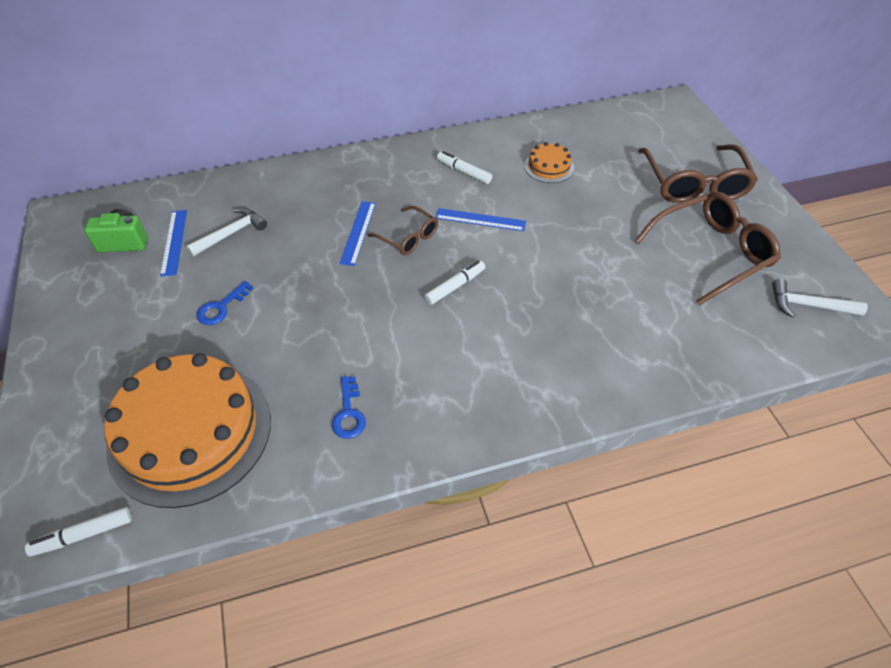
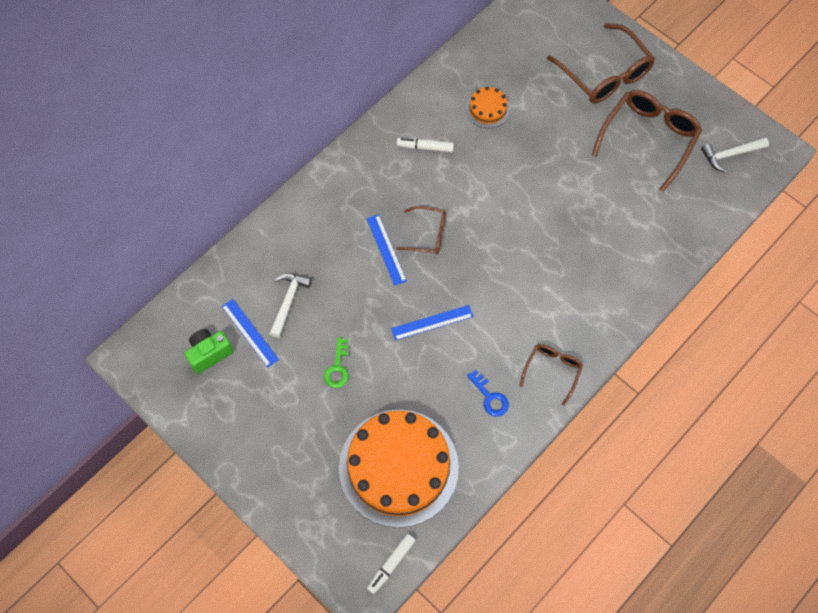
camera: 30 degrees left, 15 degrees up
(221, 307) = (337, 368): blue key -> green key
(442, 422) = (552, 370): none -> brown glasses
(455, 286) = (491, 261): white marker -> none
(480, 220) = (469, 190): blue ruler -> blue ruler (432, 322)

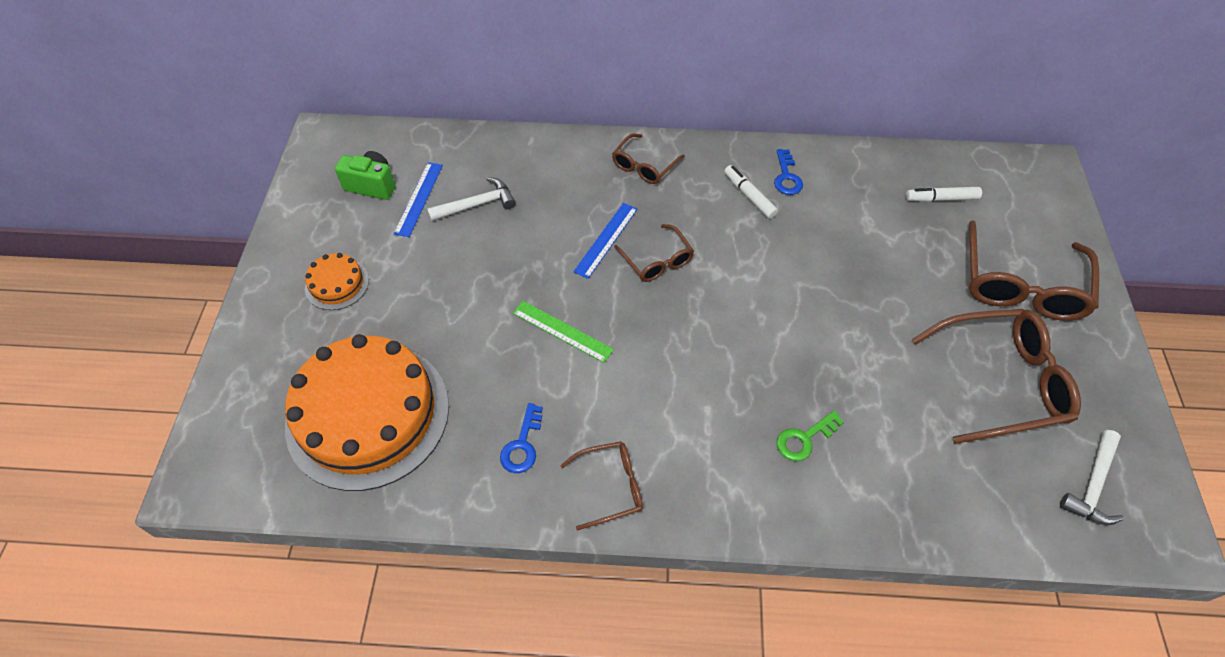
camera: 50 degrees right, 10 degrees down
(337, 368) = (440, 287): green key -> green key (804, 439)
(347, 184) = (644, 166): none -> brown glasses
(391, 564) = (244, 485): white marker -> white marker (941, 198)
(430, 116) = (786, 177): none -> blue key
(432, 322) = (562, 331): blue ruler -> green ruler
(487, 109) = (851, 215): orange cake -> orange cake (337, 284)
(730, 155) = (1093, 486): white hammer -> white hammer turned 90 degrees counterclockwise

